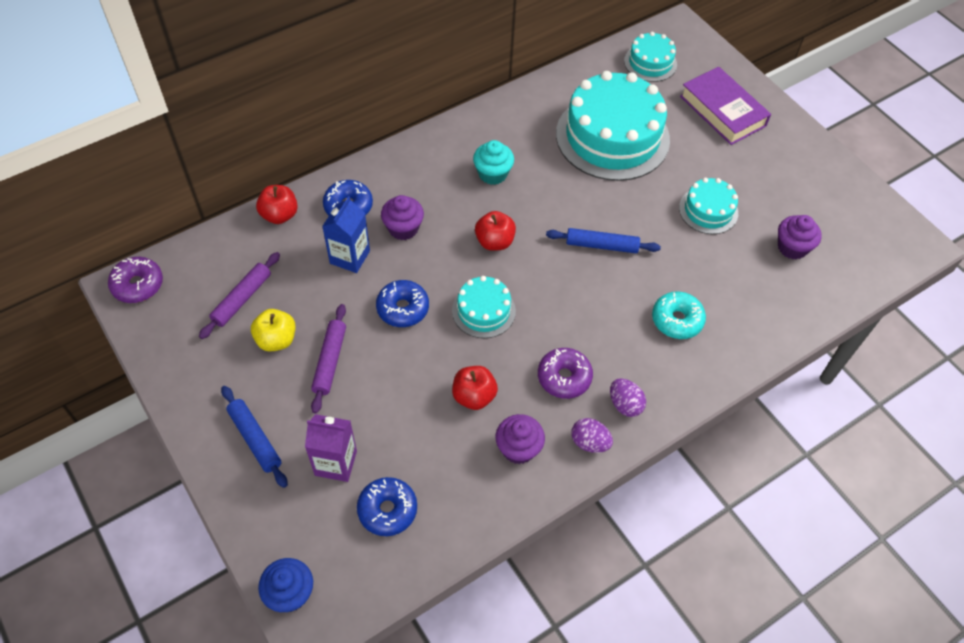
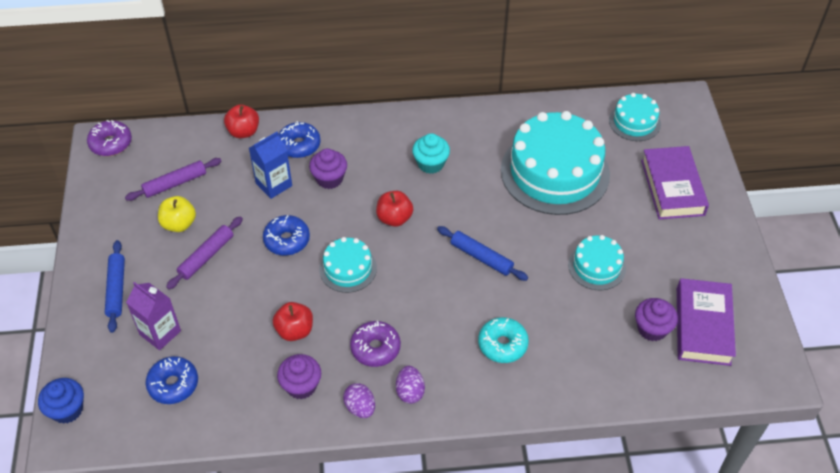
camera: 30 degrees right, 5 degrees down
(831, 226) = (703, 326): none -> purple book

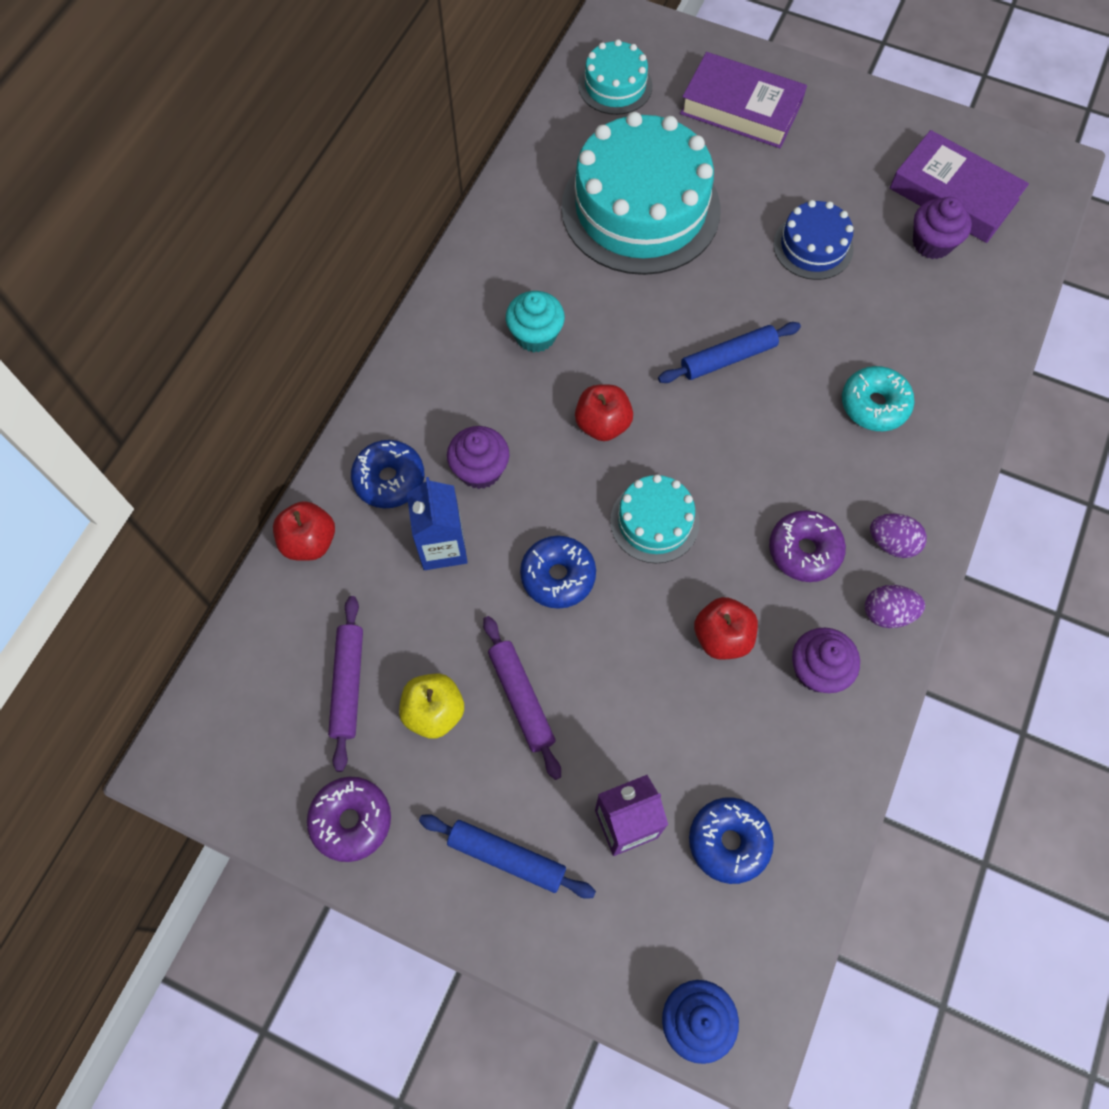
camera: 60 degrees left, 15 degrees up
(111, 143) = (194, 749): purple donut -> purple donut (351, 820)
(596, 266) = (813, 246): turquoise cake -> blue cake

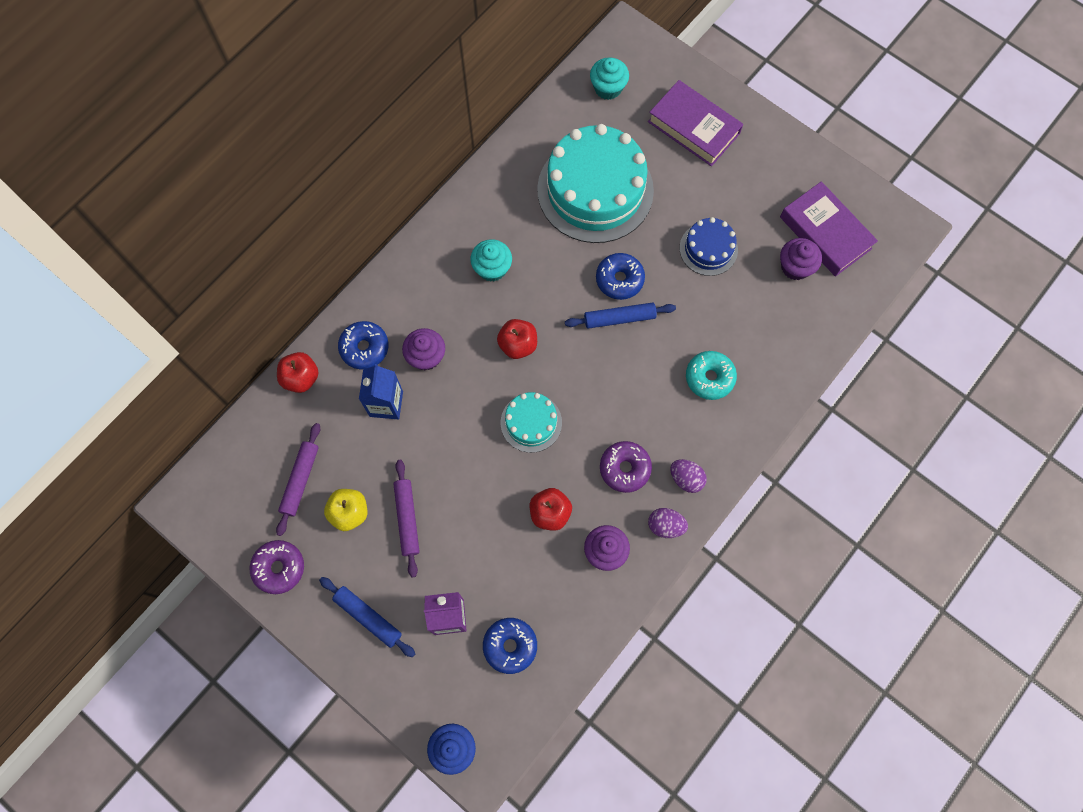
camera: 15 degrees right, 5 degrees up
(558, 576) = (455, 443): blue donut -> blue donut (619, 279)
(615, 86) = (608, 88): turquoise cake -> turquoise cupcake

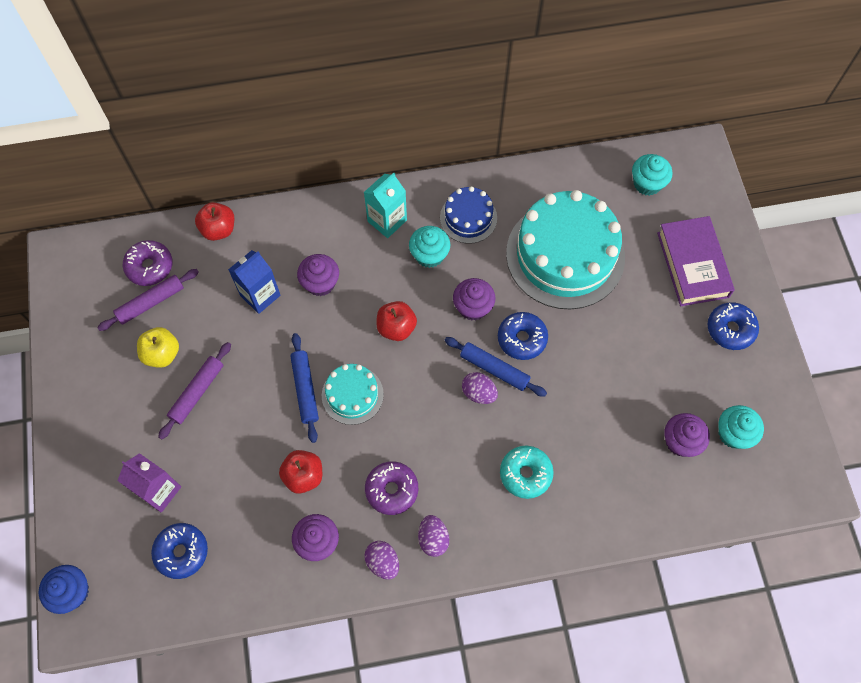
camera: 40 degrees right, 5 degrees down
(279, 568) = (79, 353): purple donut -> purple donut (150, 267)
(364, 348) = (282, 242): blue donut -> blue donut (730, 329)
(368, 617) = (104, 441): blue rolling pin -> blue rolling pin (305, 389)
(434, 266) = (387, 221): none -> turquoise carton
(562, 283) = (473, 307): none -> purple cupcake
(624, 345) = (478, 393): none -> purple egg
(708, 249) = (618, 370): blue cake -> blue cake (468, 218)
(825, 233) = (733, 433): purple book -> turquoise cupcake

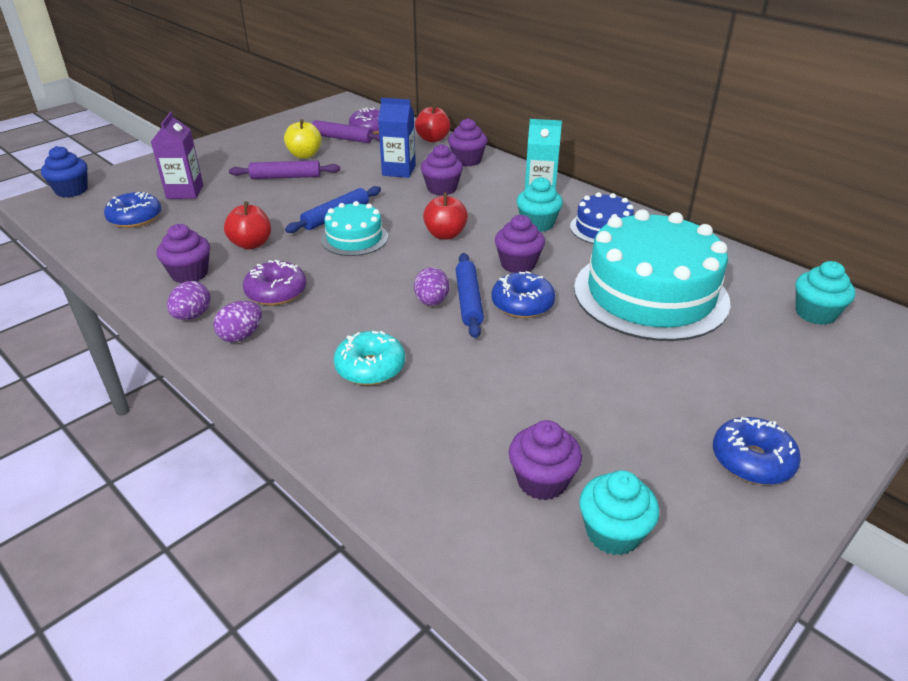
camera: 55 degrees right, 30 degrees down
(285, 231) = (467, 160): none -> purple cupcake
(692, 265) = (781, 388): purple book -> none

